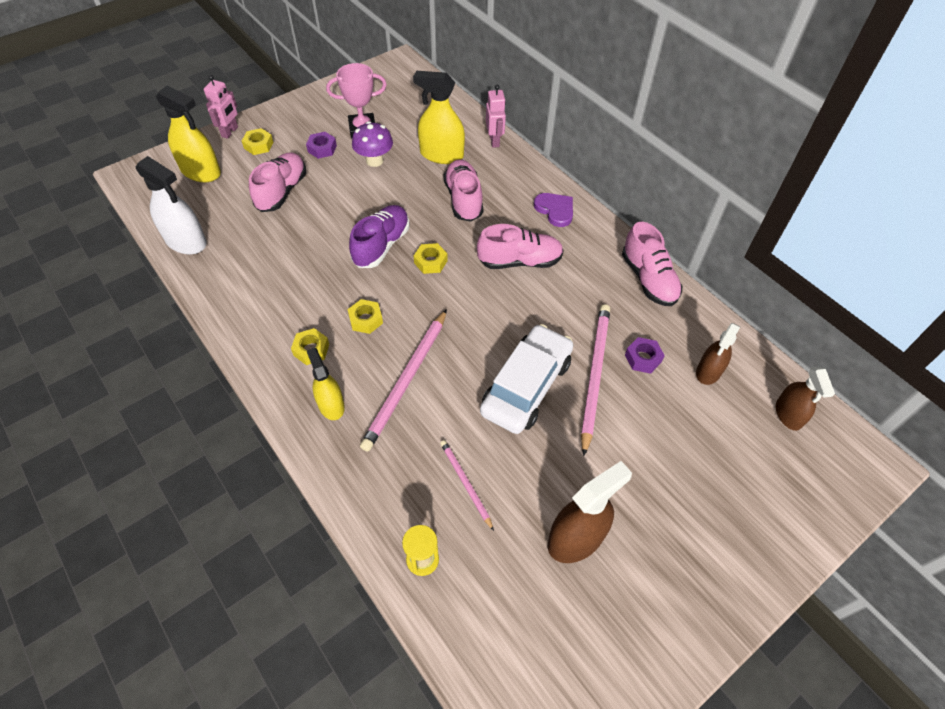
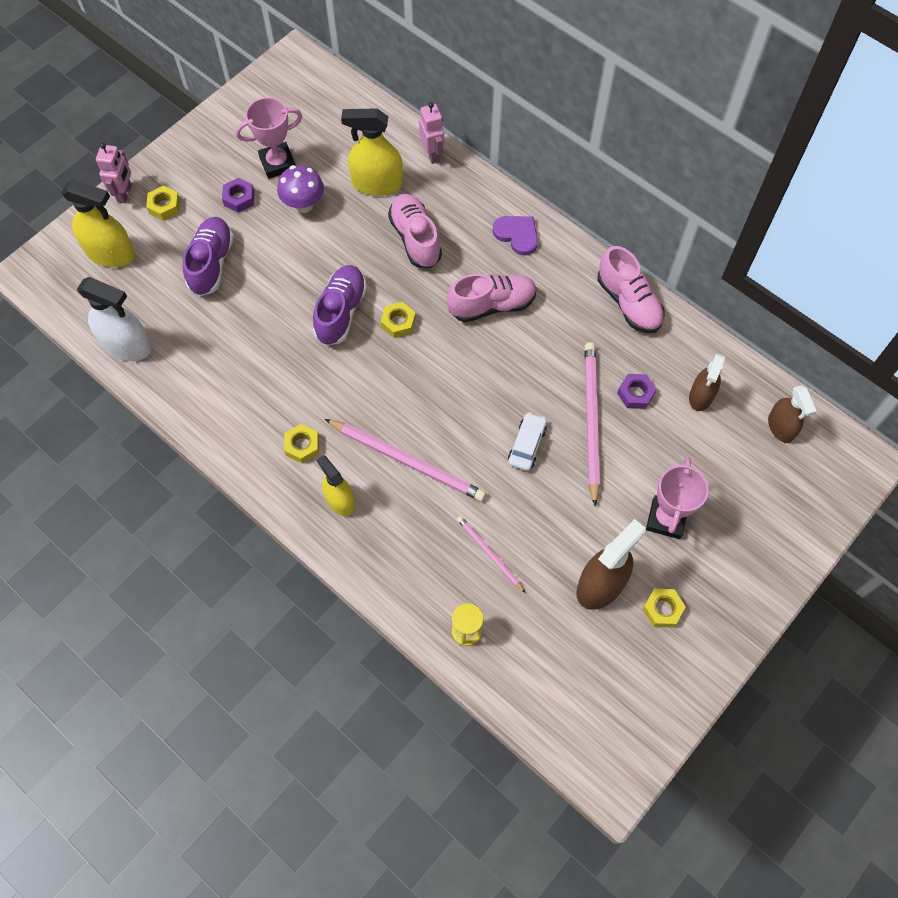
camera: 10 degrees left, 10 degrees up
(282, 191) = (211, 263): pink shoe -> purple shoe
(366, 319) = (348, 402): yellow nut -> yellow nut (662, 609)
(406, 381) = (407, 461): pink pencil -> pink pencil turned 75 degrees counterclockwise
(526, 386) = (527, 445): white car -> white car, size x0.50
(656, 483) = (666, 519): none -> pink trophy

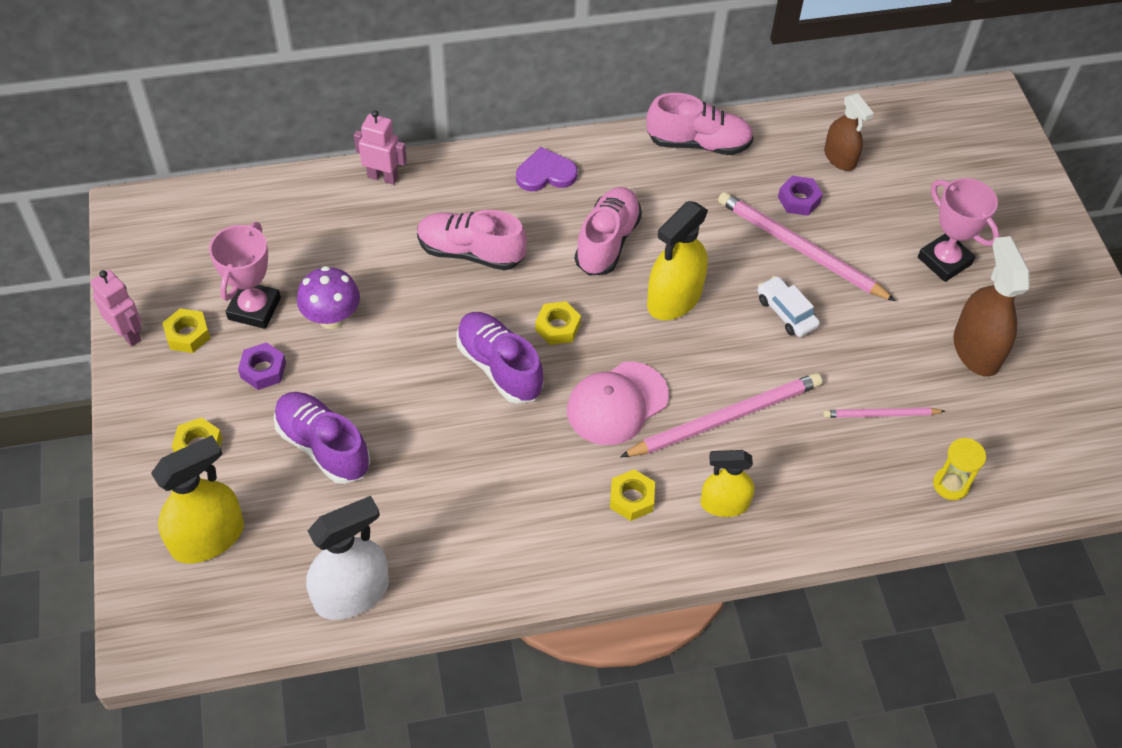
camera: 55 degrees left, 10 degrees down
(125, 193) = (138, 475): pink robot -> pink robot (128, 334)
(367, 393) = (617, 403): none -> pink cap
(377, 183) = (371, 242): yellow spray bottle -> yellow spray bottle (674, 299)
(662, 609) = (1032, 321): yellow nut -> yellow nut (188, 335)
(781, 427) = (914, 127): brown spray bottle -> none

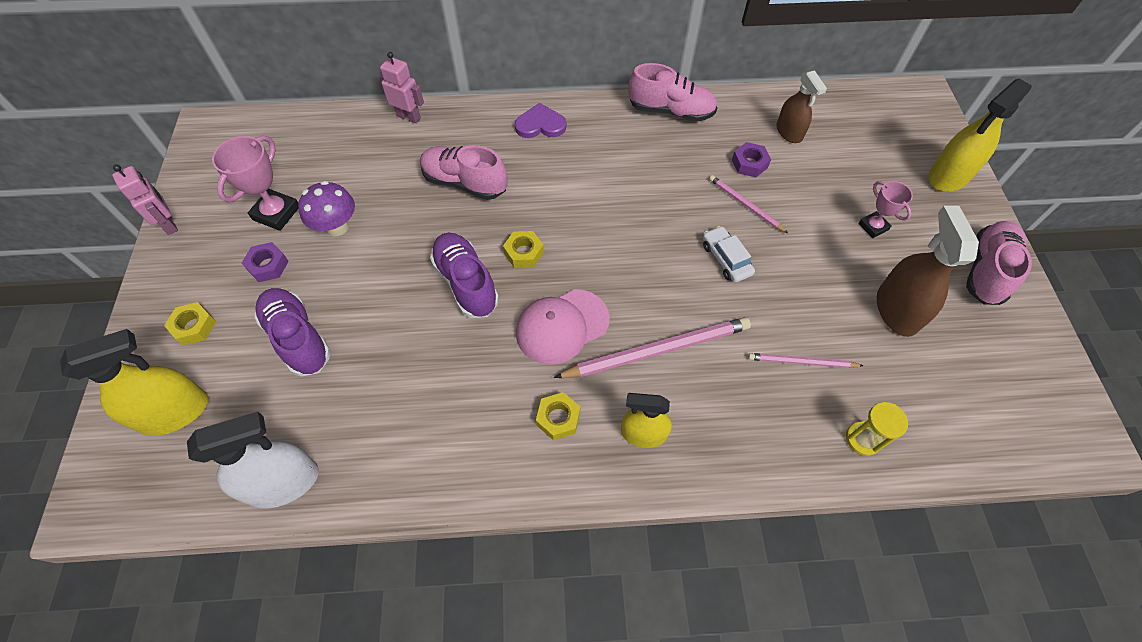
camera: 10 degrees right, 5 degrees up
(188, 335) = (216, 229): yellow nut -> none
(607, 242) = (580, 184): pink shoe -> pink shoe (986, 271)
(674, 299) = (629, 238): yellow spray bottle -> yellow spray bottle (949, 176)
(800, 249) = (745, 205): pink pencil -> pink pencil, size x0.54
(944, 261) = (873, 227): pink trophy -> pink trophy, size x0.62

